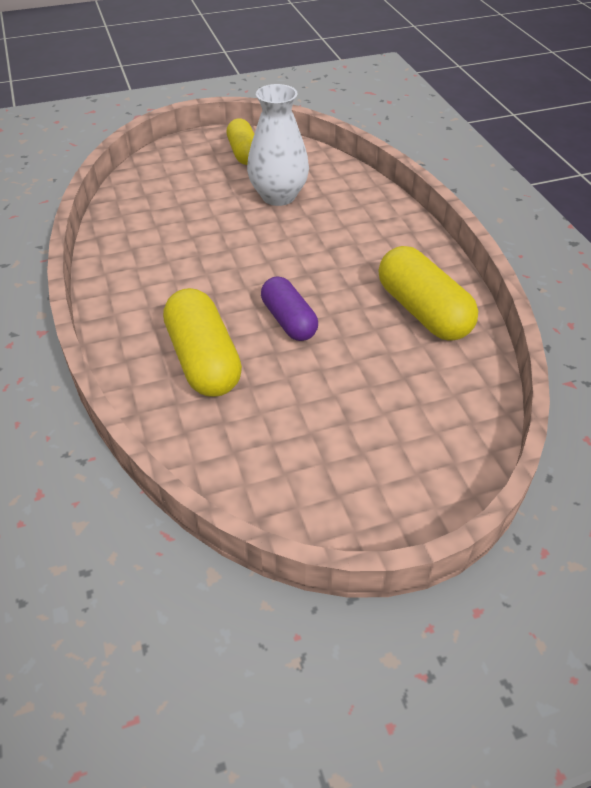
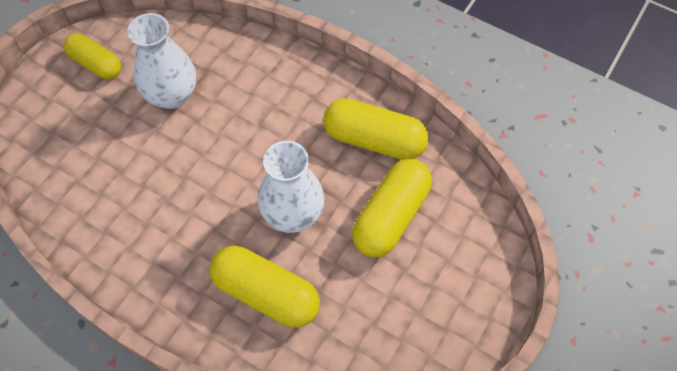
camera: 40 degrees left, 15 degrees up
(289, 320) = (293, 214): purple capsule -> white vase
(378, 374) = (391, 216): none -> yellow capsule

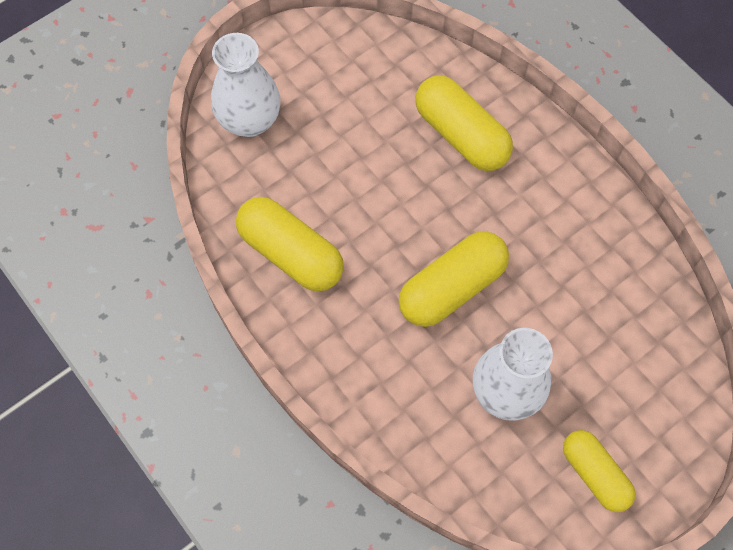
camera: 160 degrees left, 5 degrees up
(293, 214) = (409, 201): white vase -> white vase (249, 120)
(391, 216) = (311, 167): yellow capsule -> yellow capsule (451, 287)

